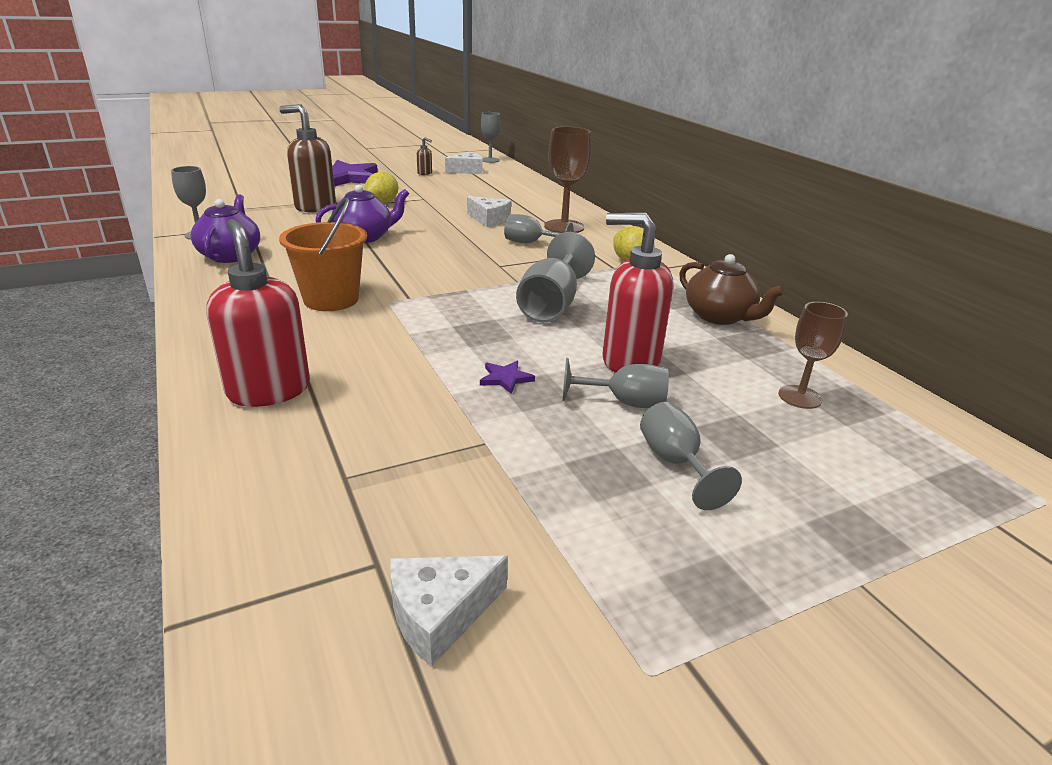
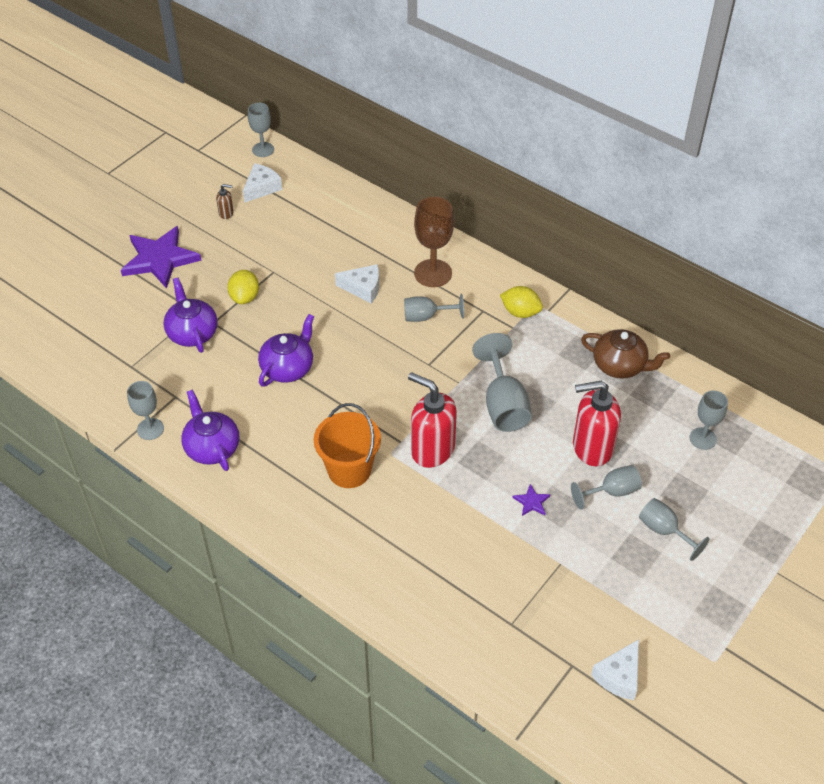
camera: 25 degrees left, 20 degrees up
(269, 390) = (406, 581): red soap dispenser -> red soap dispenser (432, 449)
(315, 206) = (192, 333): brown soap dispenser -> purple teapot
(799, 397) = (703, 438): brown goblet -> grey goblet

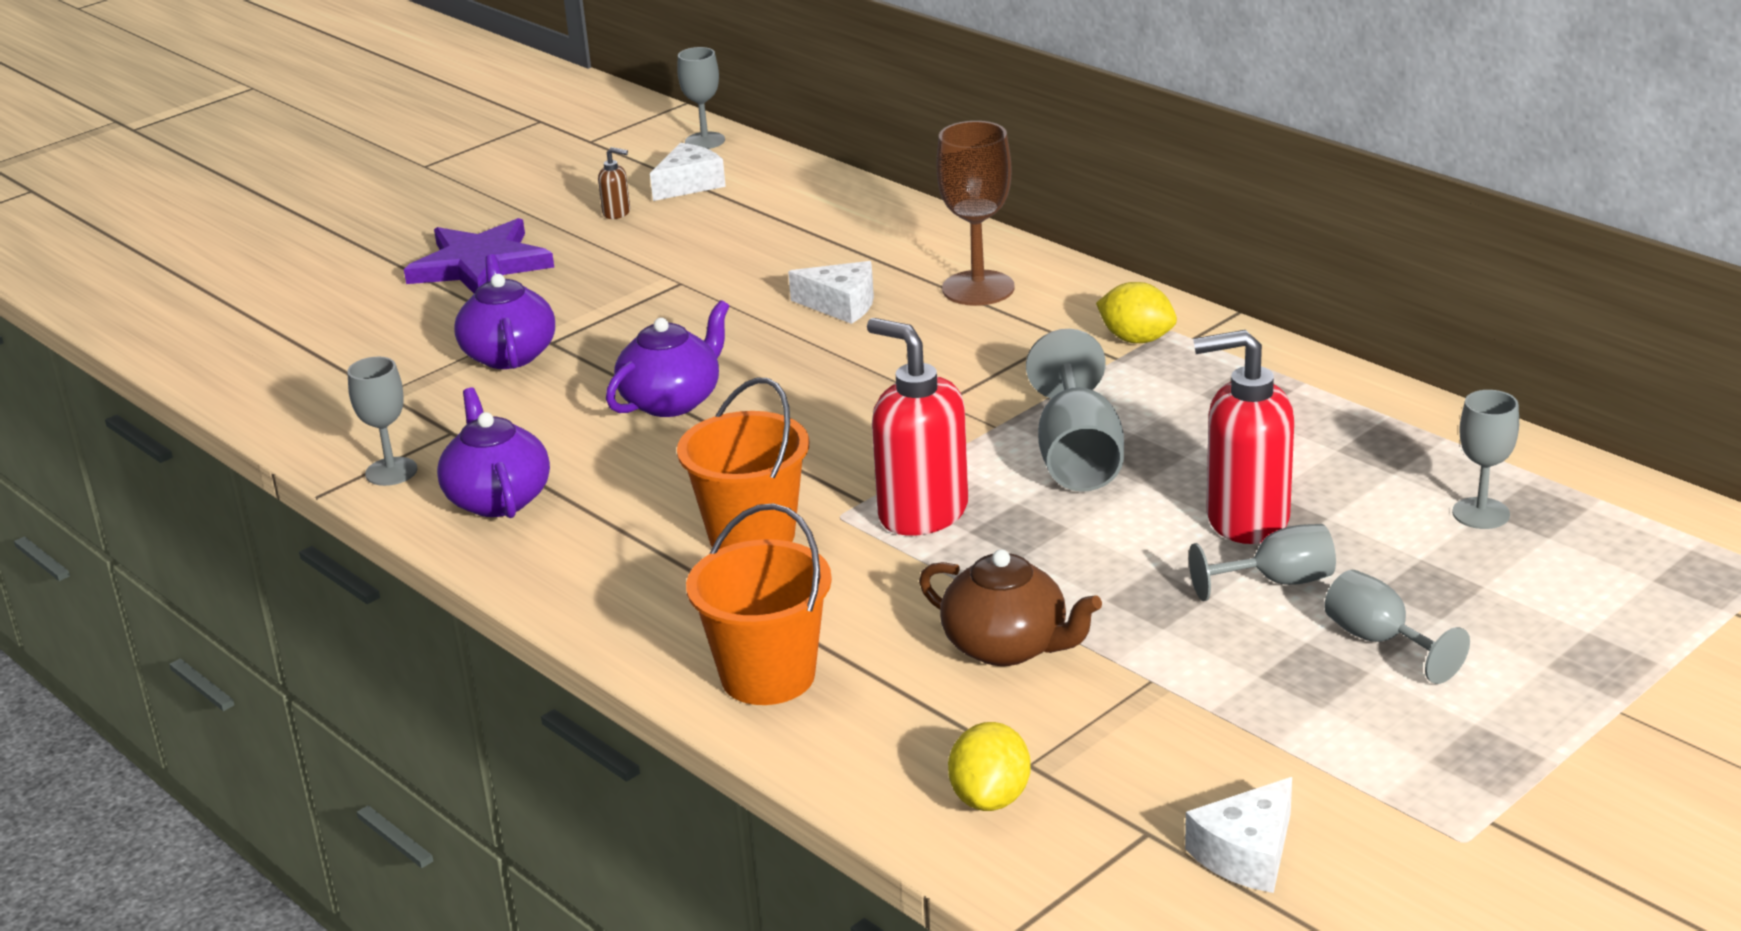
camera: 10 degrees right, 20 degrees down
(245, 297) = (618, 312): yellow lemon -> yellow lemon (990, 798)
(376, 571) = (768, 676): none -> orange bucket
(426, 316) = (952, 342): grey goblet -> none
(531, 502) = (1107, 590): purple star -> none
(620, 366) = (1323, 412): brown teapot -> brown teapot (1007, 646)

